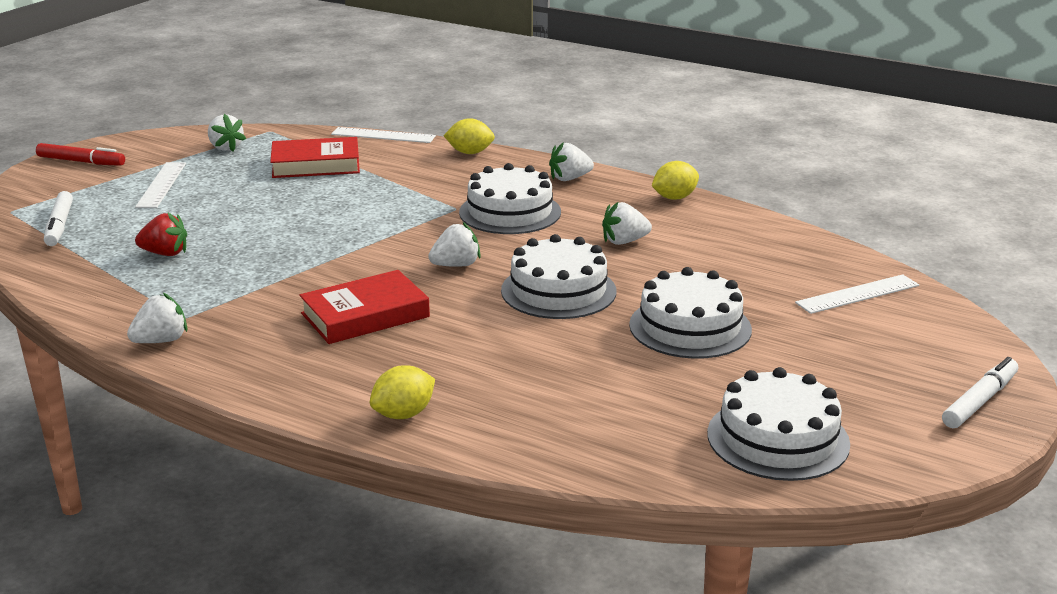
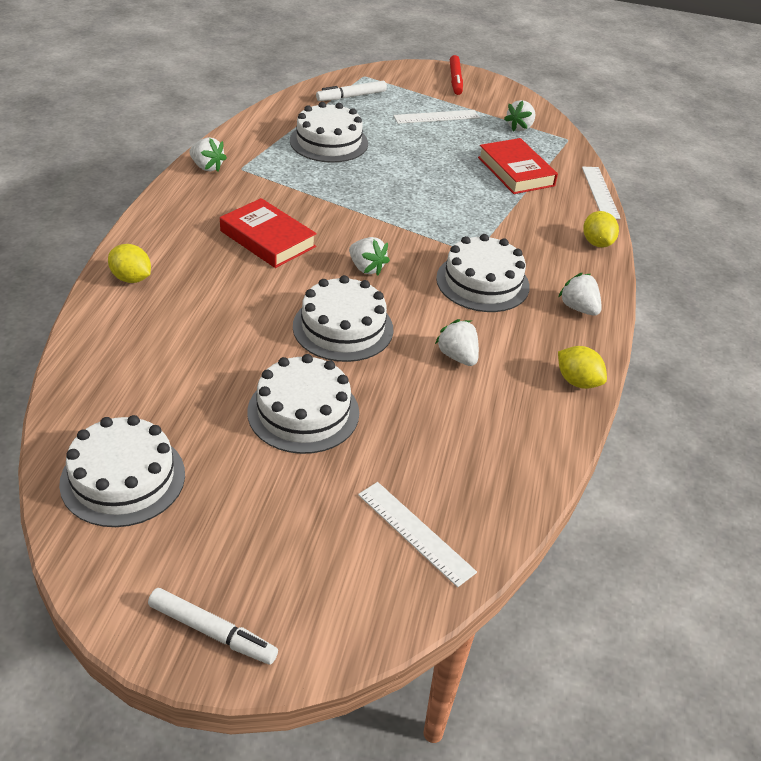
camera: 70 degrees right, 15 degrees up
(165, 253) = (329, 142): red strawberry -> white cake

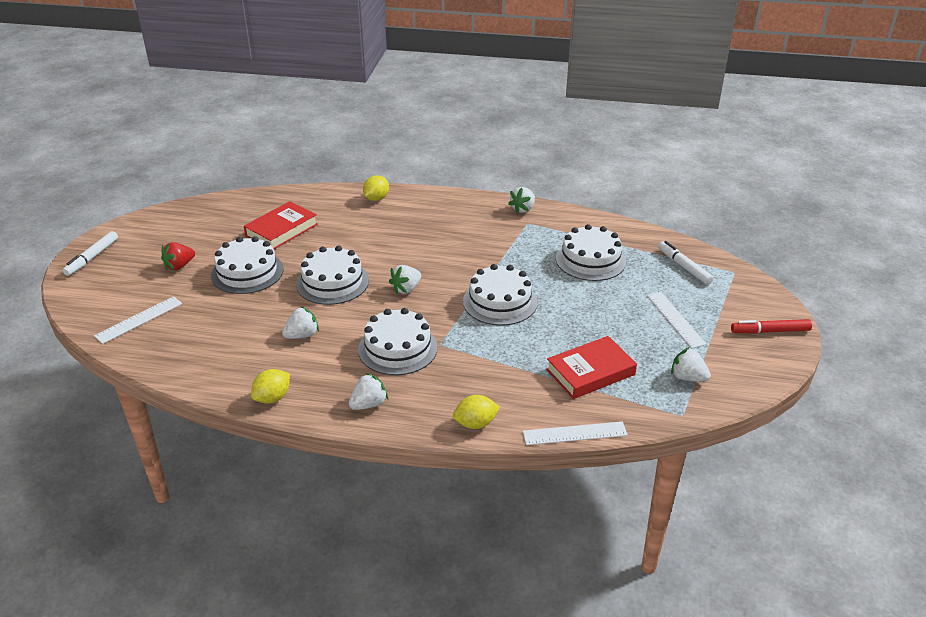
camera: 90 degrees right, 5 degrees down
(123, 478) = (200, 220): white cake -> white cake (500, 302)
(267, 239) = (434, 243): red book -> red book (281, 230)
(269, 495) = (179, 266): none -> red strawberry

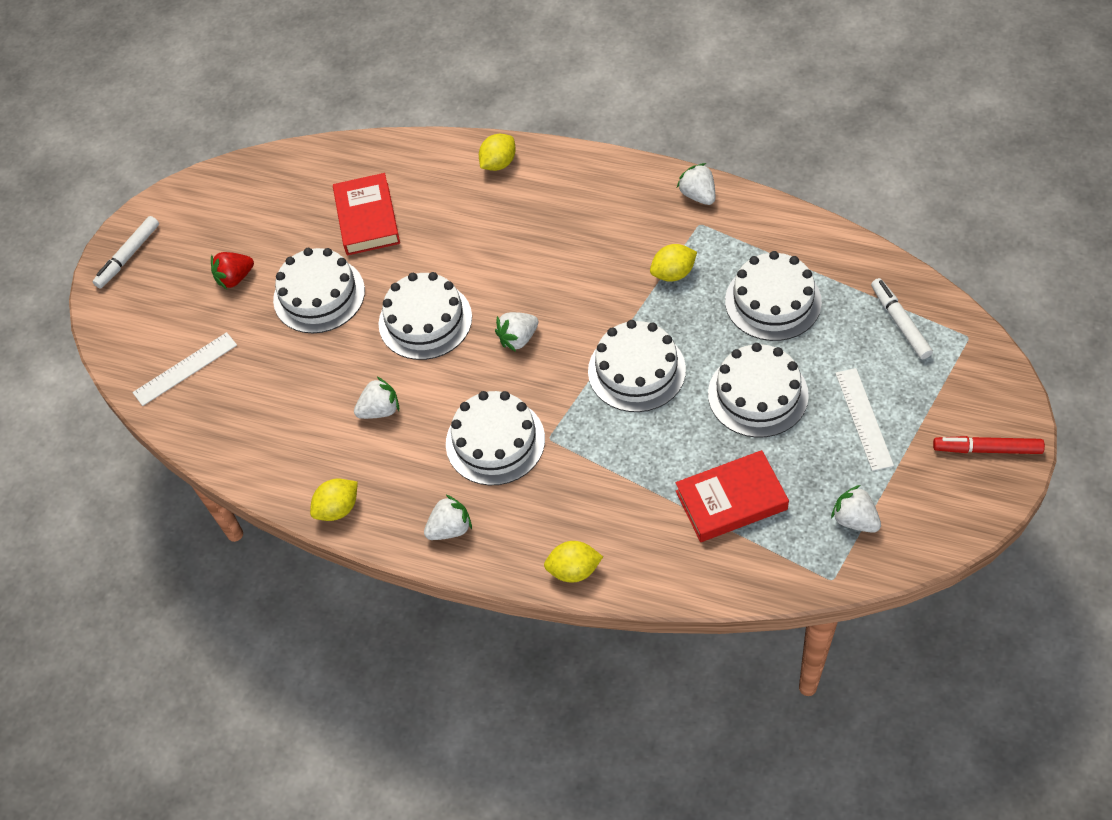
camera: 15 degrees right, 20 degrees up
(281, 230) = (367, 219): red book -> red book turned 60 degrees counterclockwise
(515, 249) = (673, 273): none -> yellow lemon
(523, 209) = (698, 195): white strawberry -> white strawberry turned 105 degrees clockwise
(574, 433) = (691, 596): white ruler -> none
(594, 310) = (757, 394): none -> white cake

